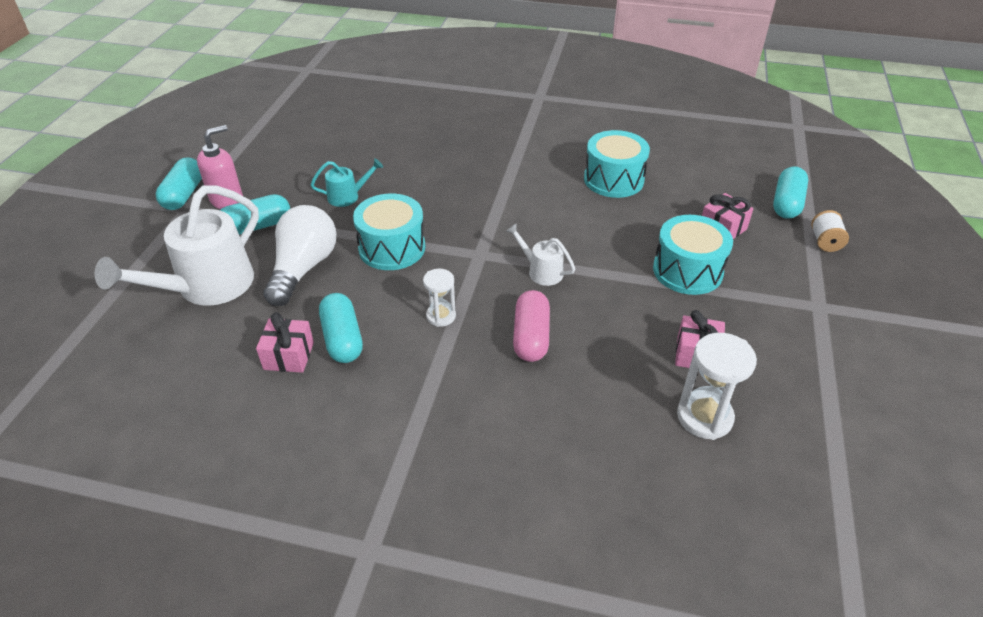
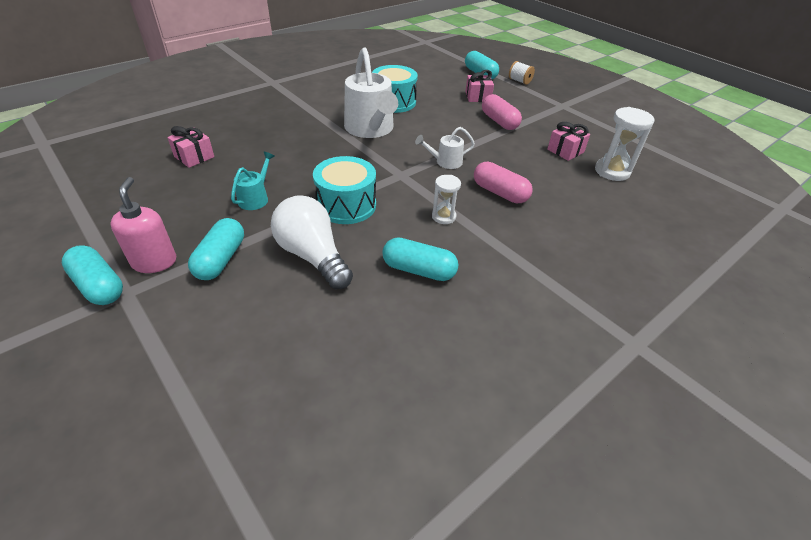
camera: 55 degrees left, 0 degrees up
(206, 287) = (263, 322): white watering can -> white watering can (371, 129)
(288, 356) = (408, 306): pink gift -> pink gift (194, 157)
(687, 271) = (499, 121): turquoise drum -> pink capsule

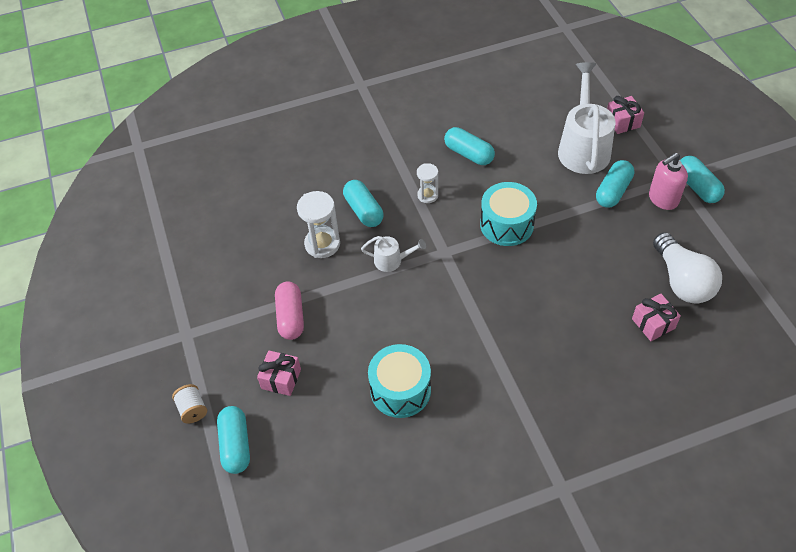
camera: 155 degrees left, 10 degrees up
(154, 262) = (663, 199): pink soap dispenser -> pink soap dispenser turned 45 degrees clockwise
(256, 198) = (587, 249): turquoise watering can -> none
(313, 256) = (543, 180): white light bulb -> white light bulb (682, 280)
(371, 129) = (450, 333): white watering can -> white watering can (583, 147)
(499, 193) = (364, 210): pink capsule -> turquoise capsule
(565, 151) = (257, 251): pink gift -> pink gift (622, 122)
(612, 171) = (237, 214): white hourglass -> white hourglass (322, 244)

